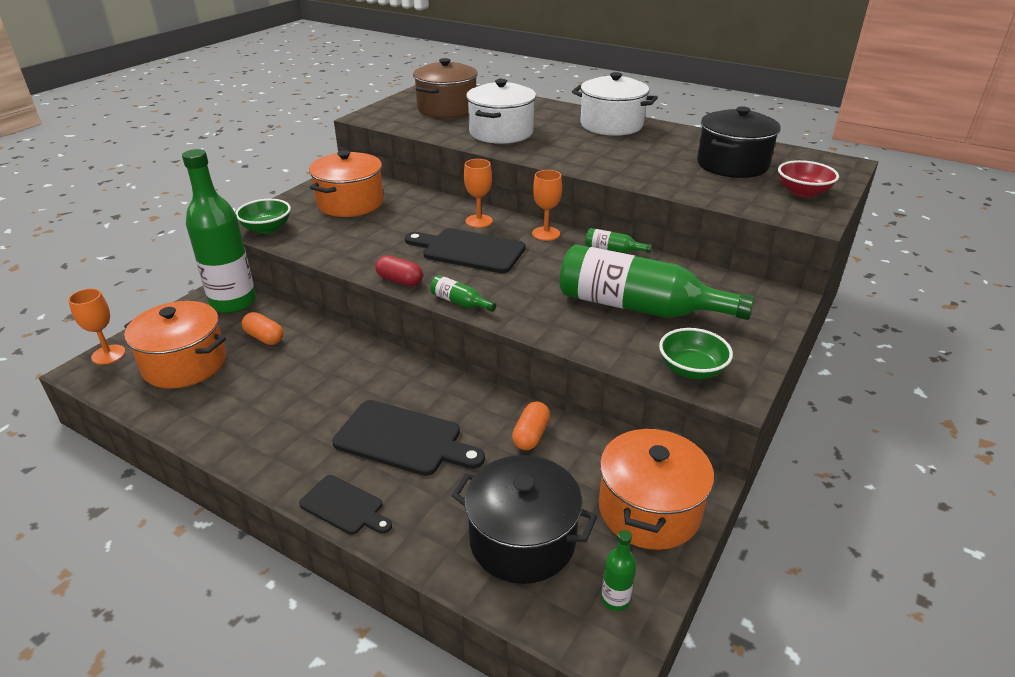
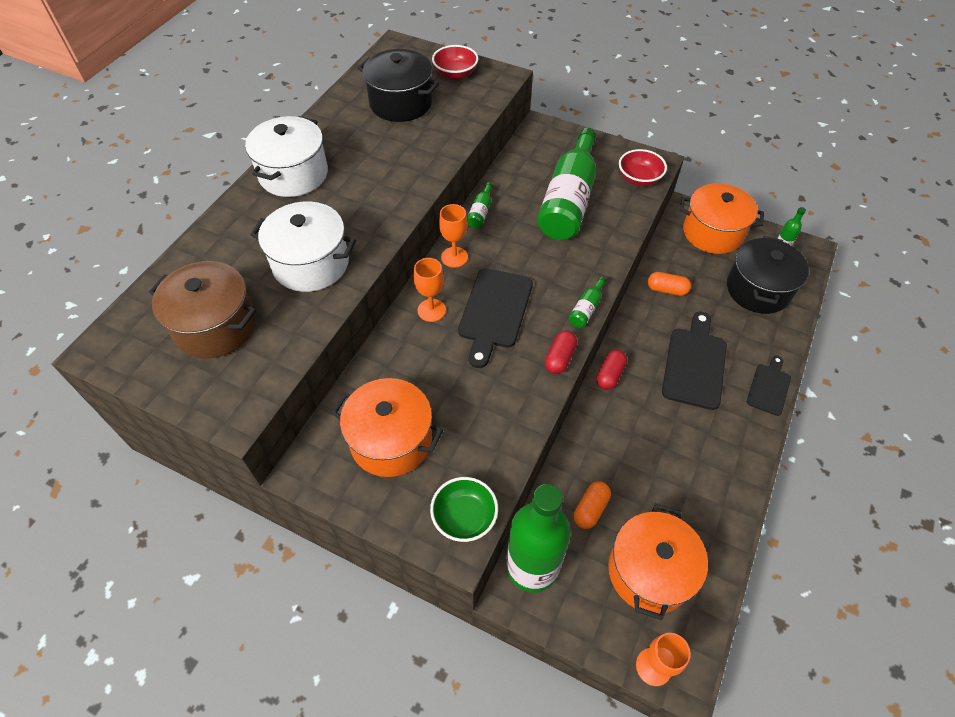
camera: 95 degrees left, 20 degrees up
(409, 368) = (610, 375): none -> red capsule
(691, 370) = (639, 179): green bowl -> red bowl

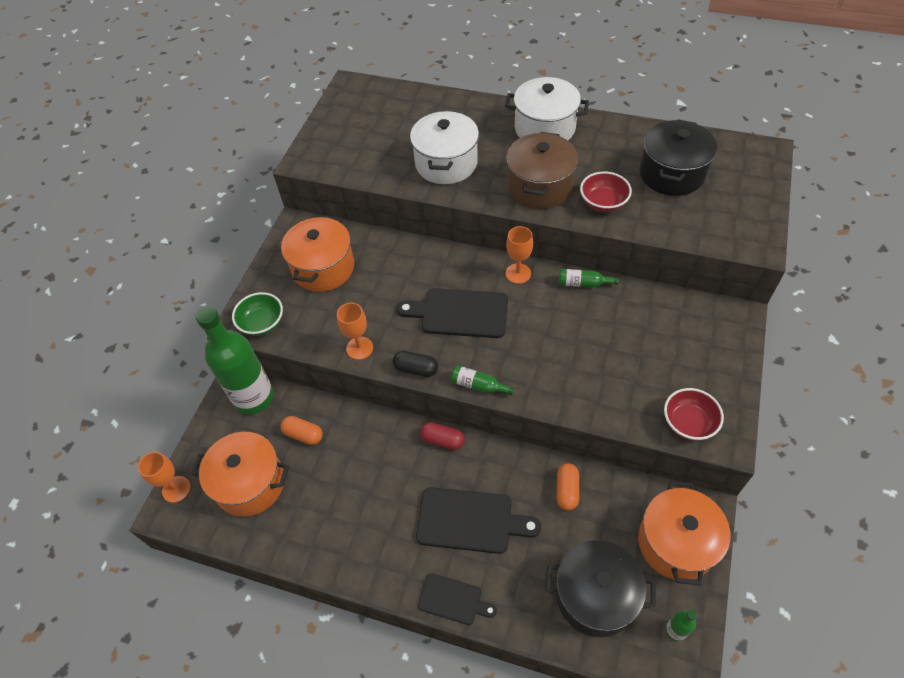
camera: 85 degrees right, 0 degrees up
(215, 326) = (377, 130): brown pot -> brown pot (540, 186)
(431, 310) = (452, 268): orange goblet -> orange goblet (359, 348)
(455, 74) = (741, 205): red bowl -> red bowl (603, 203)
(560, 358) = (416, 369): red capsule -> black capsule
(568, 200) = (626, 356): green bottle -> none

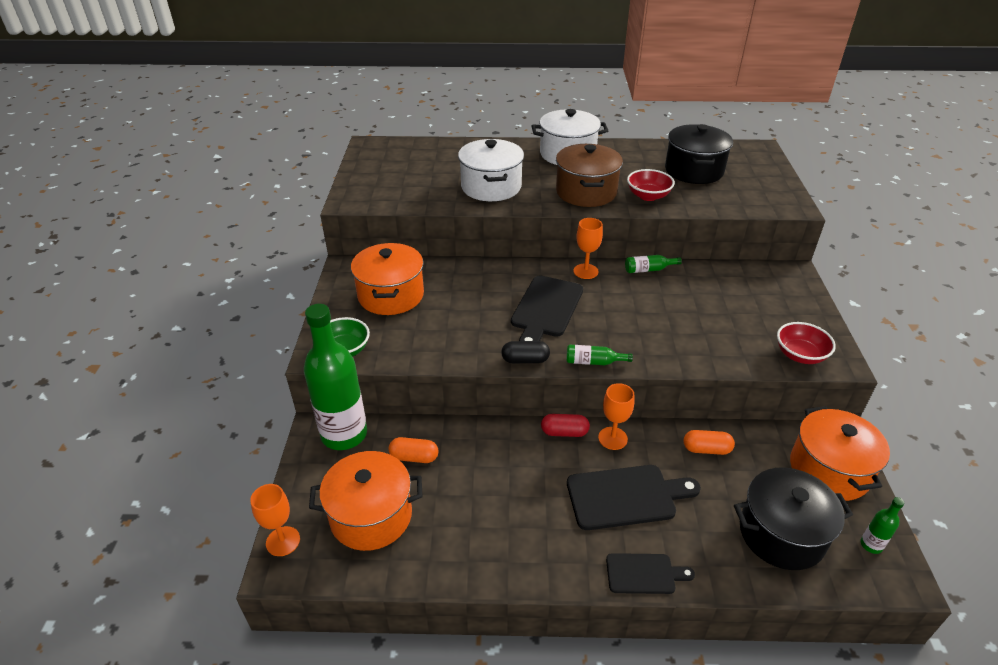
camera: 20 degrees left, 15 degrees down
(359, 348) = (459, 353): orange goblet -> orange goblet (612, 438)
(459, 313) = (546, 309): black cutting board -> black cutting board turned 60 degrees counterclockwise
(567, 490) = (706, 449): orange capsule -> orange capsule turned 75 degrees counterclockwise

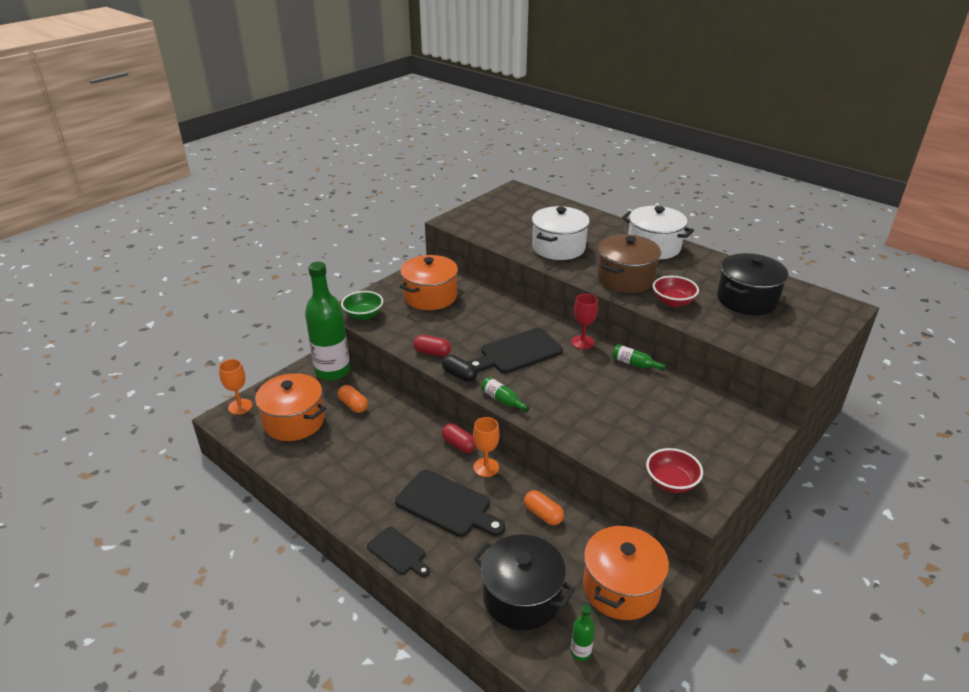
camera: 40 degrees right, 5 degrees down
(470, 352) = (432, 352): none -> red capsule
(585, 271) = (582, 342): orange goblet -> red goblet

